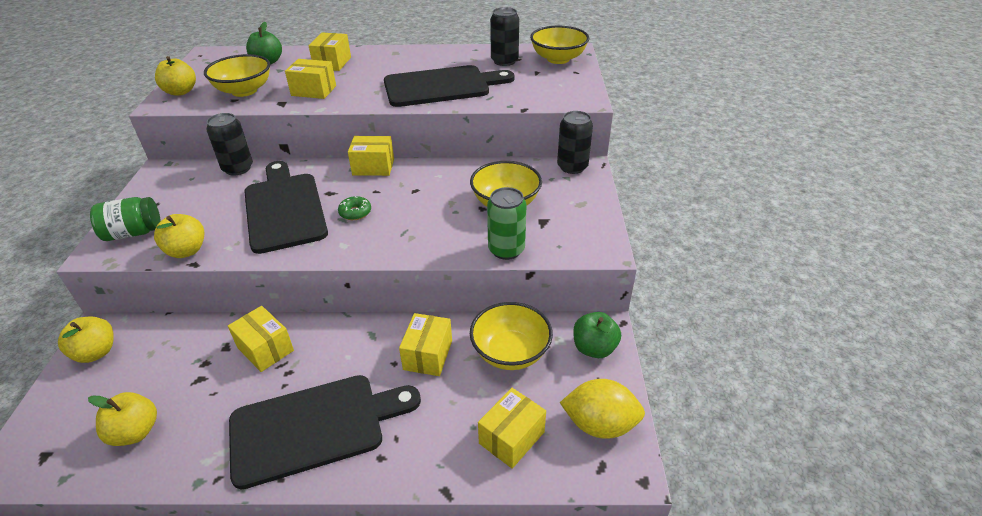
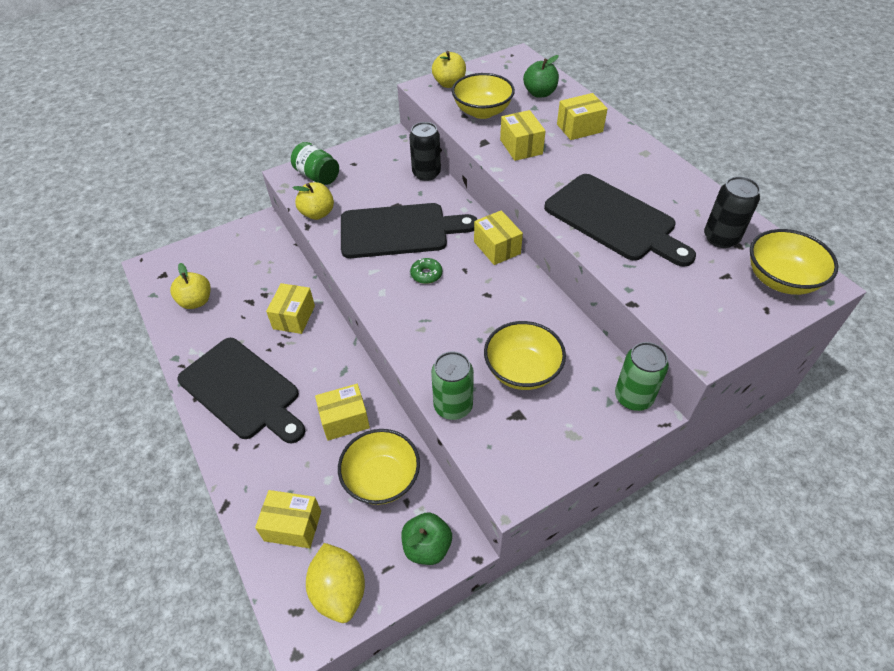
camera: 60 degrees right, 10 degrees up
(96, 352) = (244, 237): yellow apple -> none
(284, 208) = (399, 231): black cutting board -> black cutting board turned 45 degrees clockwise
(572, 167) = (633, 397): black can -> green can

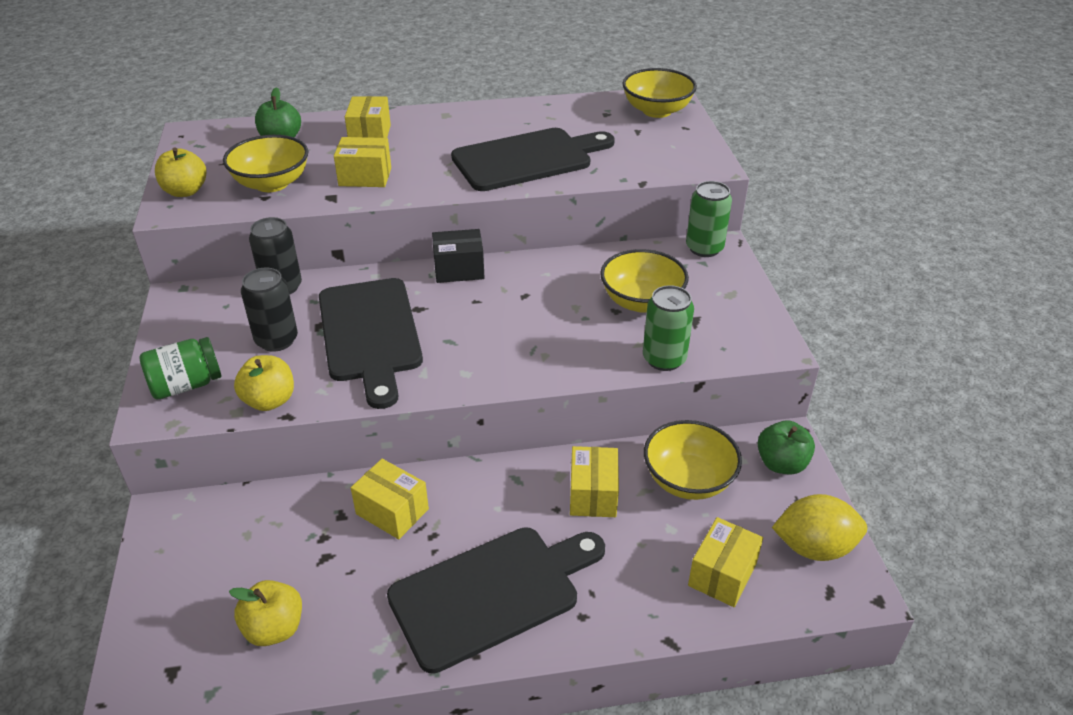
camera: 70 degrees left, 10 degrees down
(399, 231) = (370, 334): black cutting board -> black cutting board turned 150 degrees clockwise
(426, 274) = (462, 331): green donut -> none
(497, 248) = (459, 269): yellow box -> black box
(721, 238) = (591, 118): black can -> black can (276, 340)

